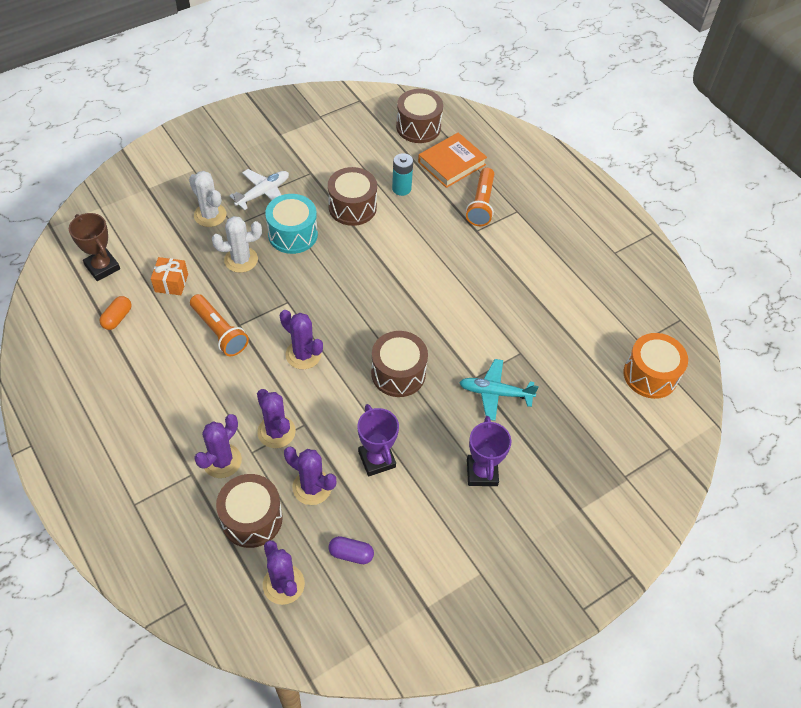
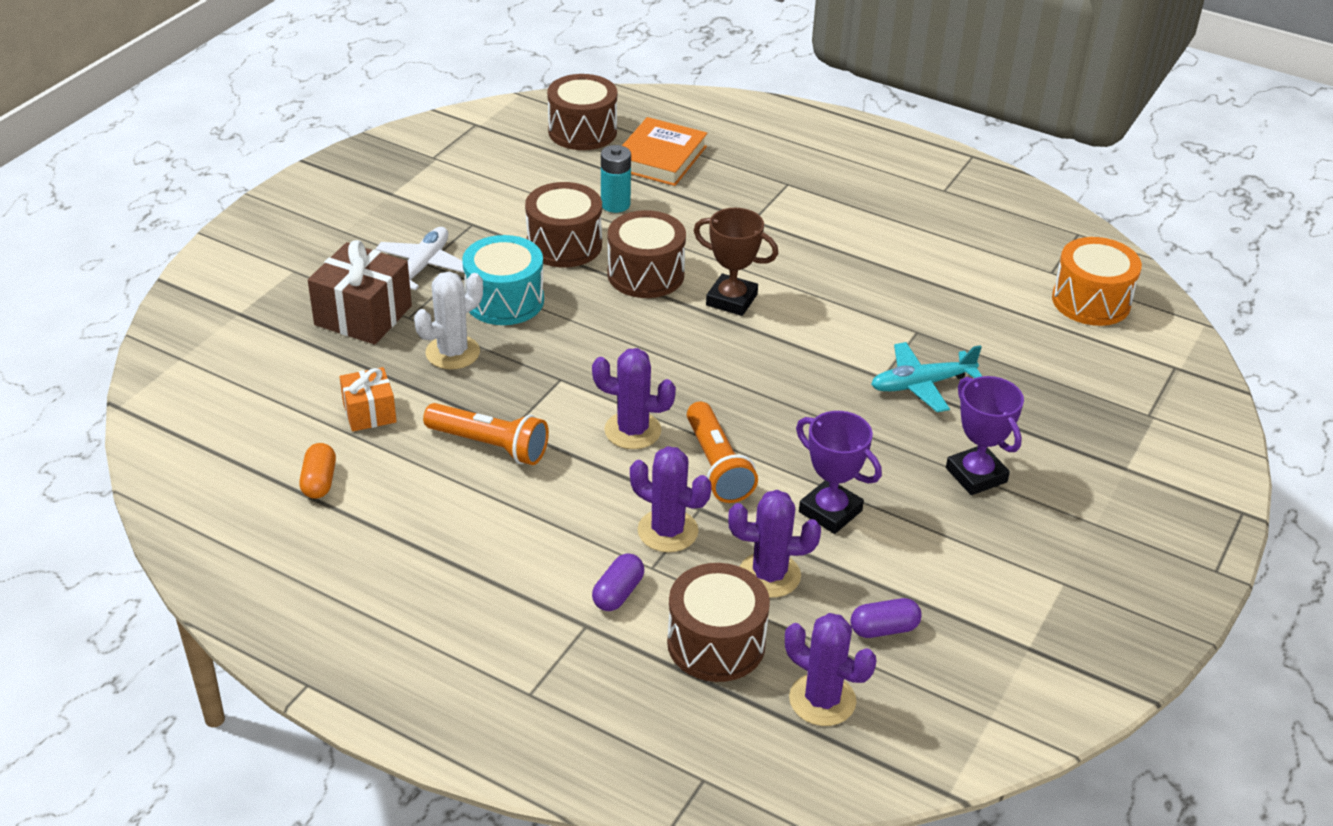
camera: 25 degrees left, 15 degrees down
(102, 267) = (244, 428): brown trophy -> brown trophy (731, 300)
(210, 215) = (363, 315): white cactus -> brown gift
(222, 461) = (618, 593): purple cactus -> purple capsule
(398, 373) = (779, 407): brown drum -> brown drum (645, 274)
(481, 204) = (736, 190): orange flashlight -> orange flashlight (717, 466)

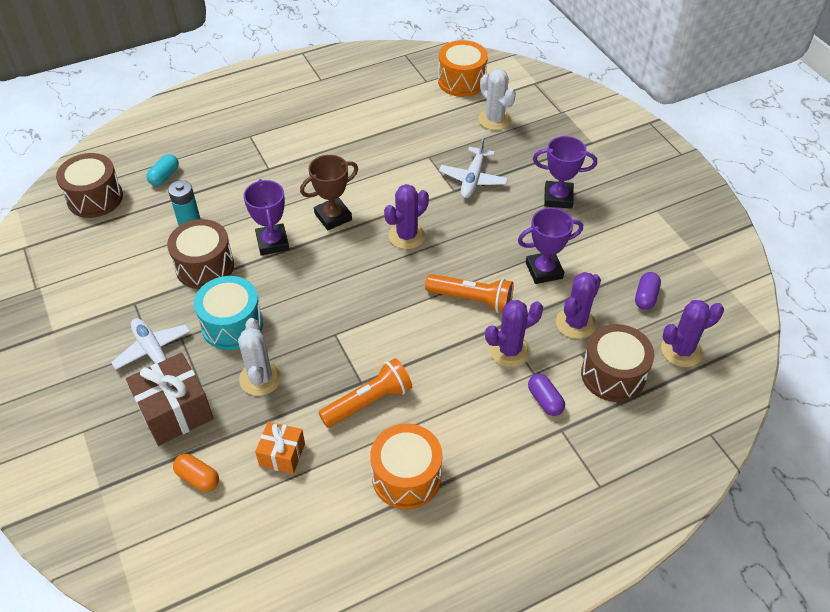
camera: 55 degrees left, 10 degrees up
(319, 481) = (329, 517): orange capsule -> orange capsule (198, 478)
(413, 518) = (406, 477): none -> orange drum
(632, 430) = (411, 323): purple cactus -> purple cactus (407, 236)
(645, 274) = (272, 242): brown drum -> purple trophy
(660, 158) = (164, 176): orange book -> turquoise capsule
(921, 384) = (473, 179): turquoise plane -> white plane
(1054, 359) = (494, 120): none -> white cactus

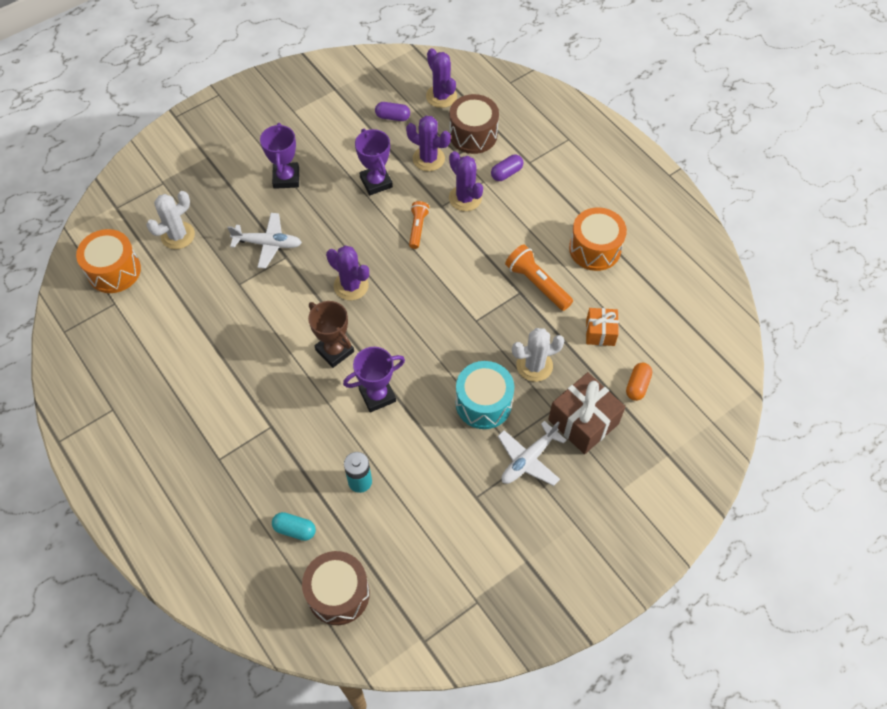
camera: 100 degrees left, 10 degrees up
(205, 266) = (418, 447): brown drum -> none
(472, 299) = (417, 228): orange flashlight -> orange flashlight, size x0.65

